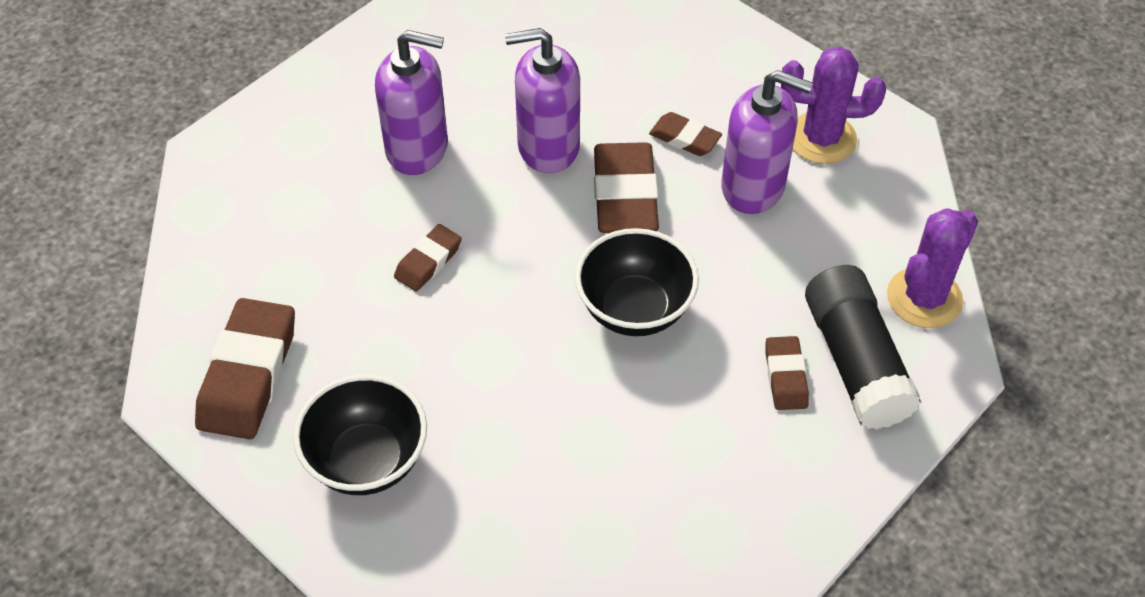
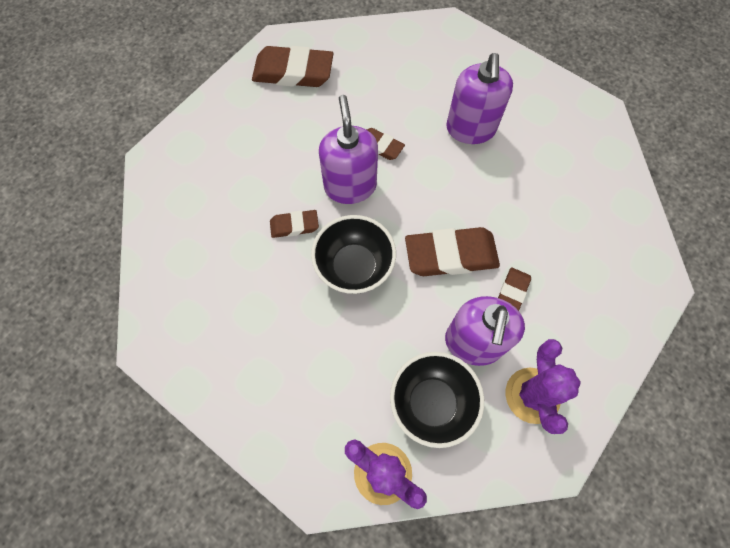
camera: 85 degrees right, 15 degrees up
(367, 460) = (239, 135): black bowl -> black bowl (431, 403)
(548, 147) = (486, 204): purple soap dispenser -> purple soap dispenser (350, 186)
(786, 376) = (306, 367): brown eraser -> brown eraser (294, 226)
(855, 362) = (321, 417): black glue stick -> none

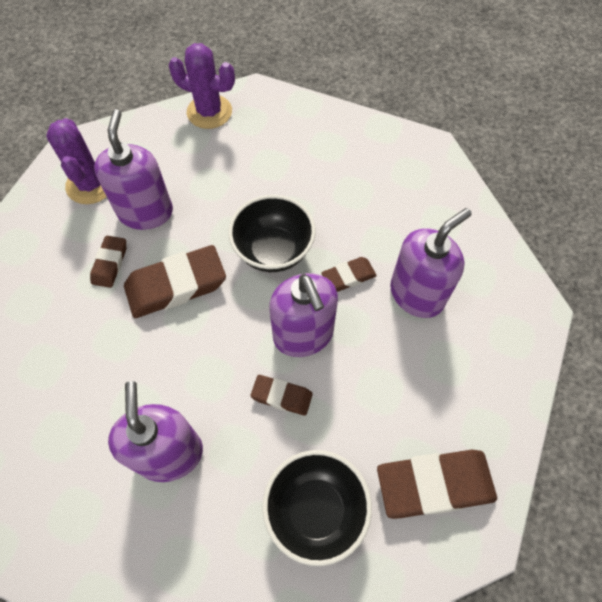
camera: 165 degrees right, 5 degrees down
(243, 196) = (417, 294): none -> purple soap dispenser
(431, 403) = (178, 161): black bowl -> black bowl (315, 510)

